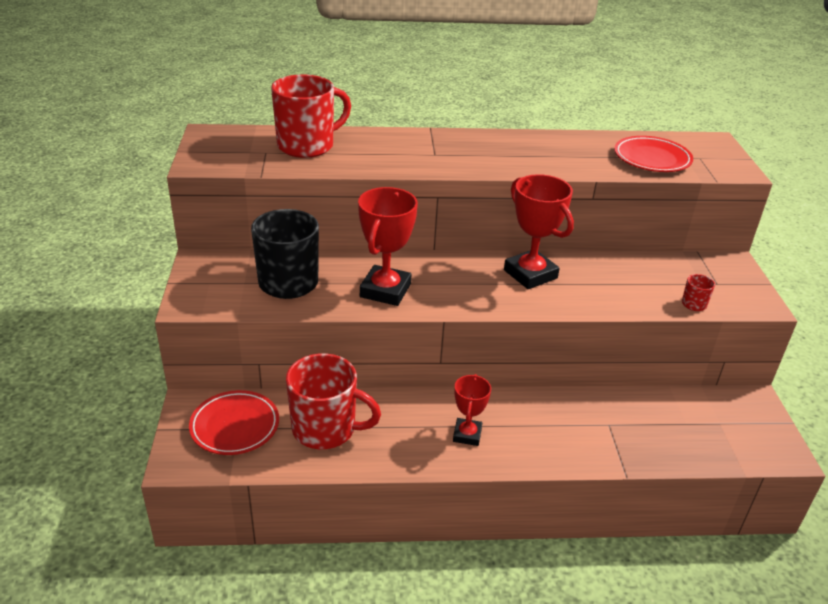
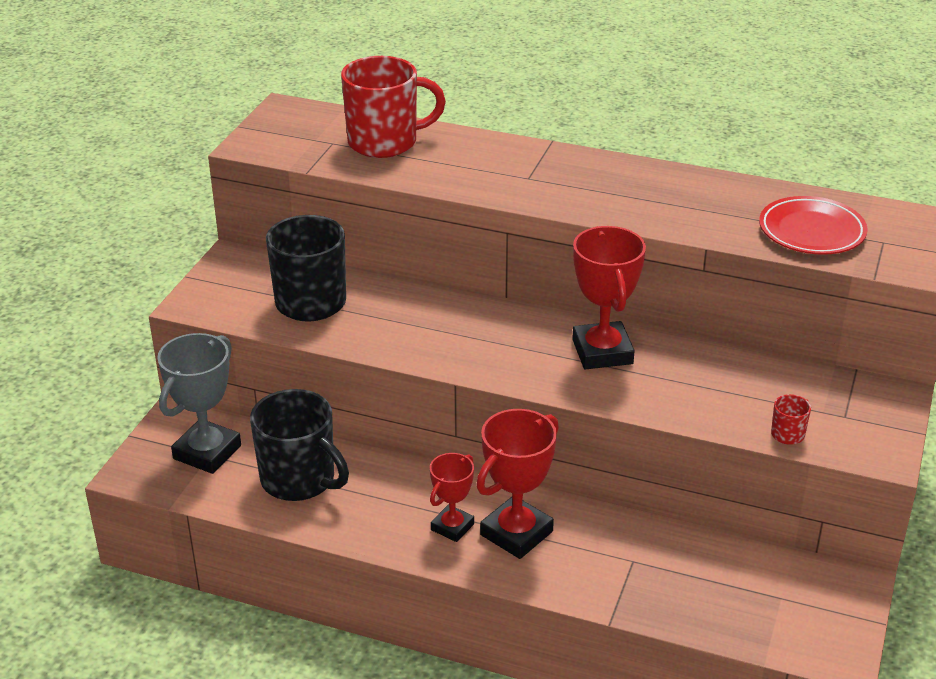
camera: 25 degrees right, 0 degrees up
(235, 426) = (207, 452): red plate -> grey trophy
(326, 429) = (299, 480): red mug -> black mug
(385, 290) = (413, 334): red trophy -> red trophy (516, 533)

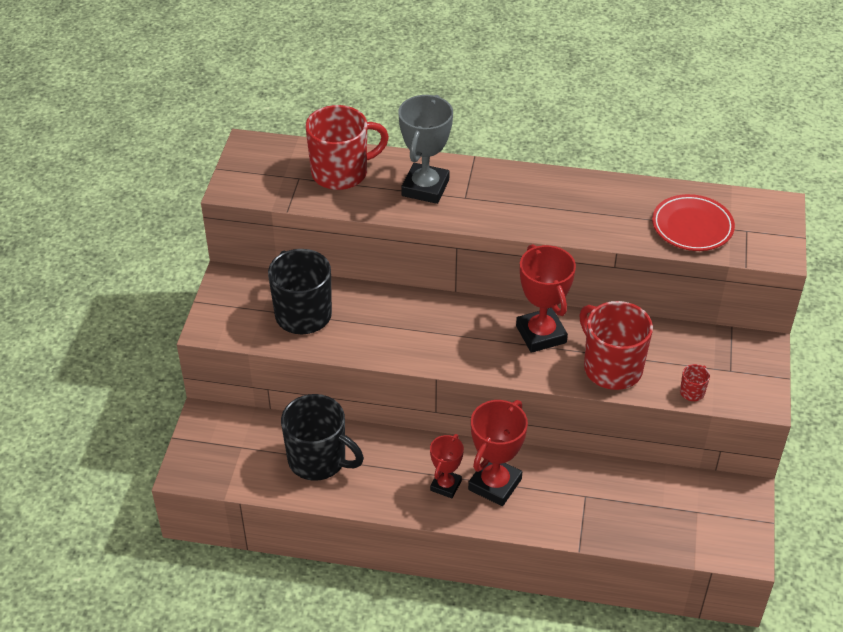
camera: 10 degrees left, 10 degrees up
(207, 452) = (239, 445): grey trophy -> grey trophy (425, 188)
(685, 396) = (611, 367): none -> red mug

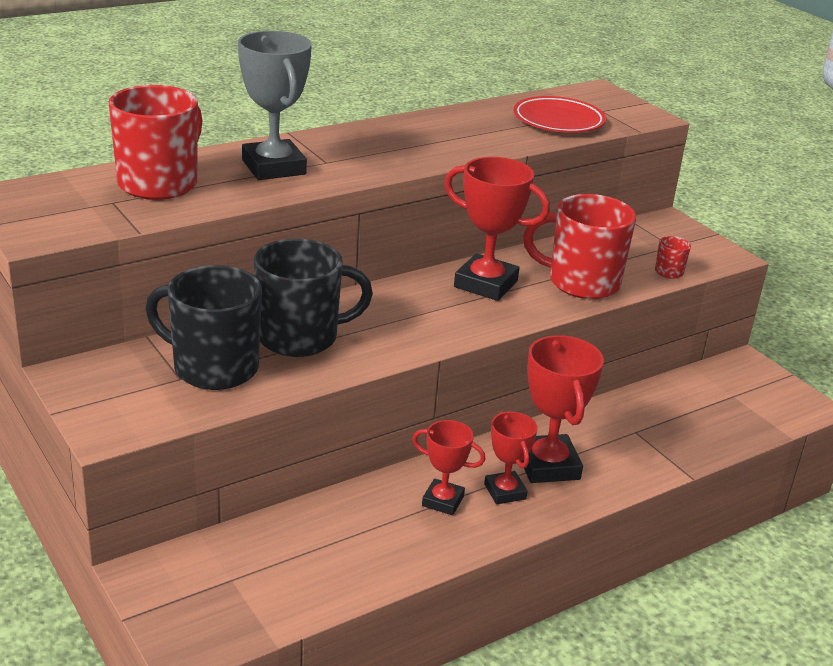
camera: 45 degrees left, 15 degrees down
(318, 460) = (342, 542): black mug -> black mug (300, 337)
(402, 469) = (443, 501): none -> red trophy

